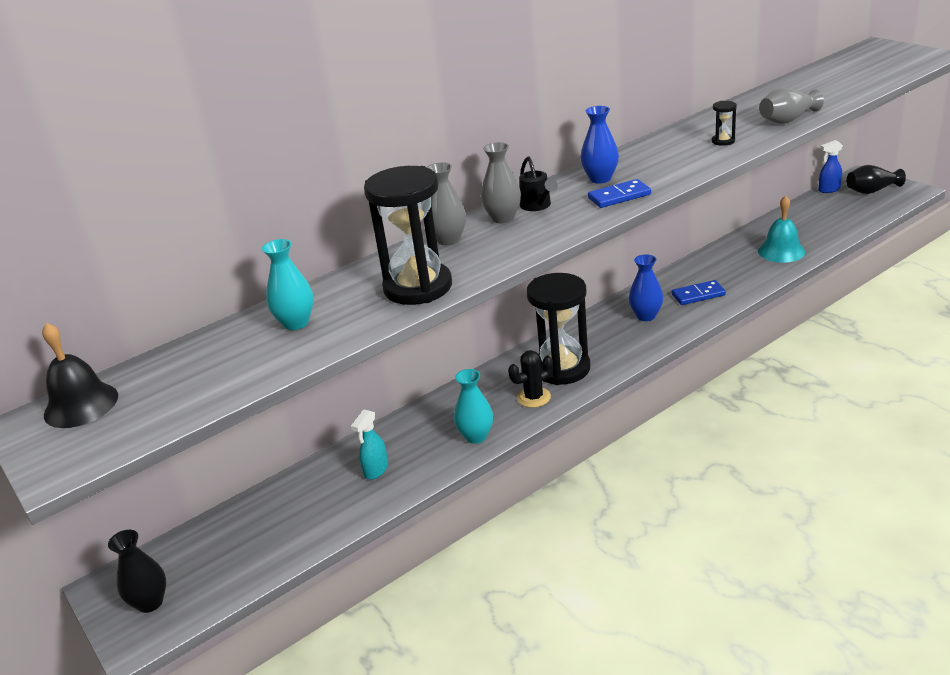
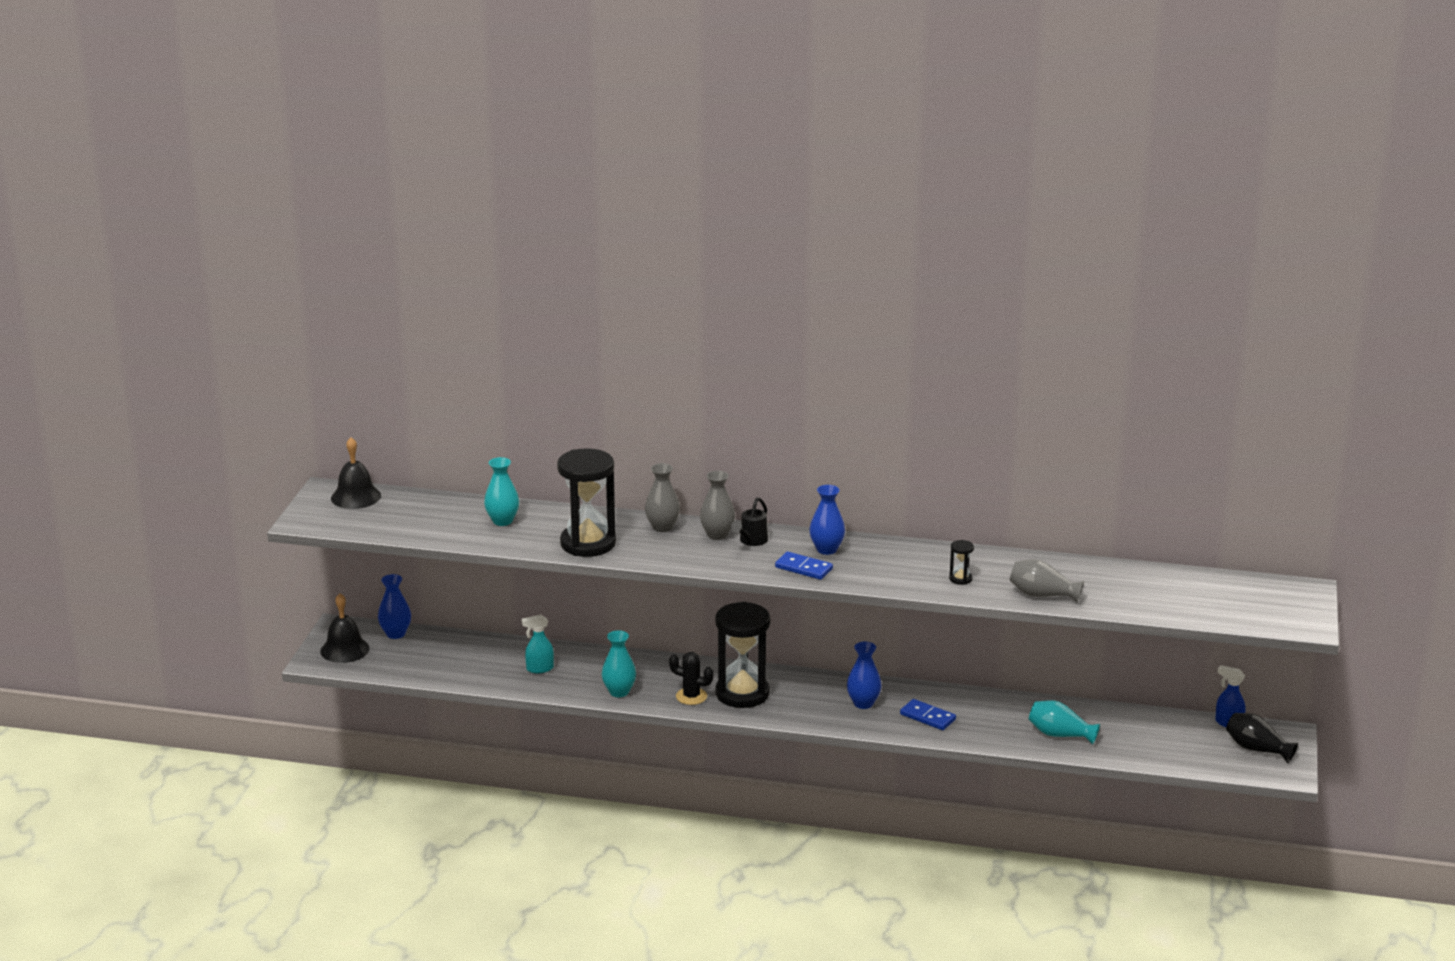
camera: 45 degrees right, 5 degrees down
(150, 602) = (344, 649): black vase -> black bell
(181, 546) = (395, 634): none -> blue vase
(781, 251) = (1060, 734): turquoise bell -> turquoise vase

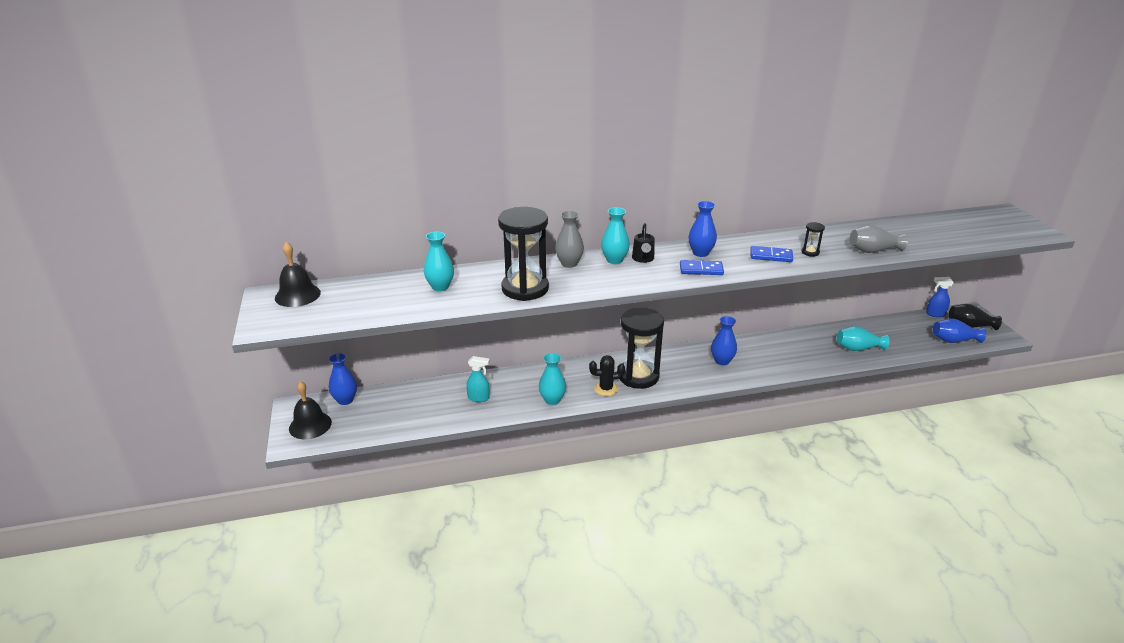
camera: 25 degrees left, 5 degrees up
(539, 669) = (479, 398): turquoise spray bottle -> turquoise spray bottle turned 135 degrees counterclockwise
(717, 535) = (614, 260): grey vase -> turquoise vase
(927, 717) = (770, 359): blue domino -> blue domino (771, 256)
(1207, 759) = (953, 340): none -> blue vase

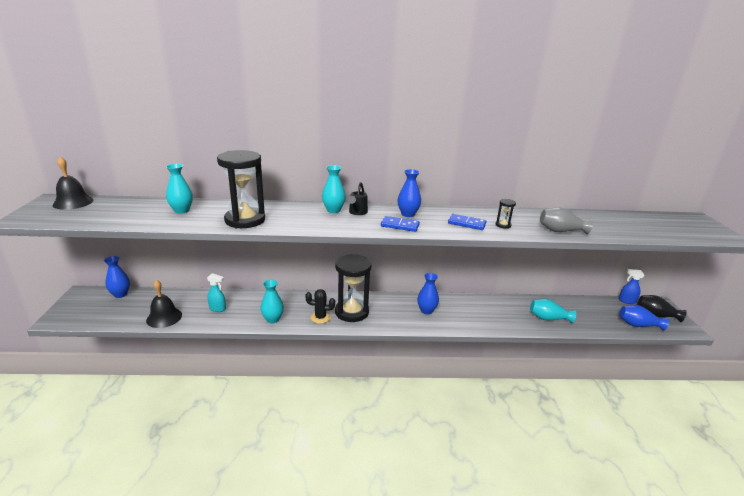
camera: 10 degrees right, 5 degrees down
(310, 425) = (81, 308): black bell -> black bell (164, 317)
(569, 263) = (295, 208): grey vase -> none

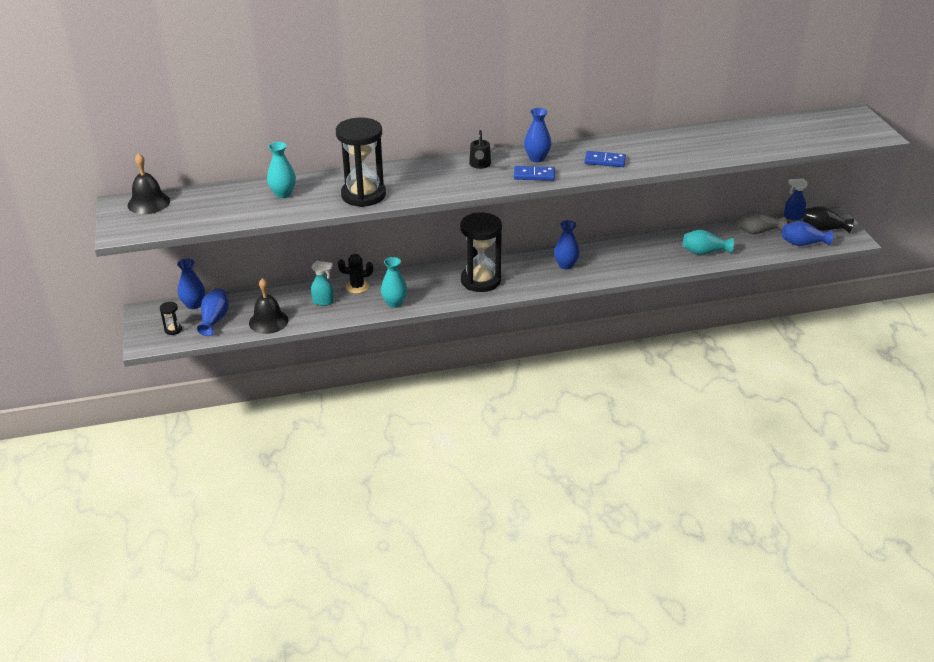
camera: 10 degrees left, 10 degrees up
(125, 309) = (215, 319): none -> blue vase
(320, 317) = (448, 292): black cactus -> black cactus (357, 287)
(333, 210) = (452, 166): turquoise vase -> none
(503, 225) = (644, 157): black hourglass -> black hourglass (173, 329)
(560, 231) = (706, 155): grey vase -> grey vase (757, 231)

